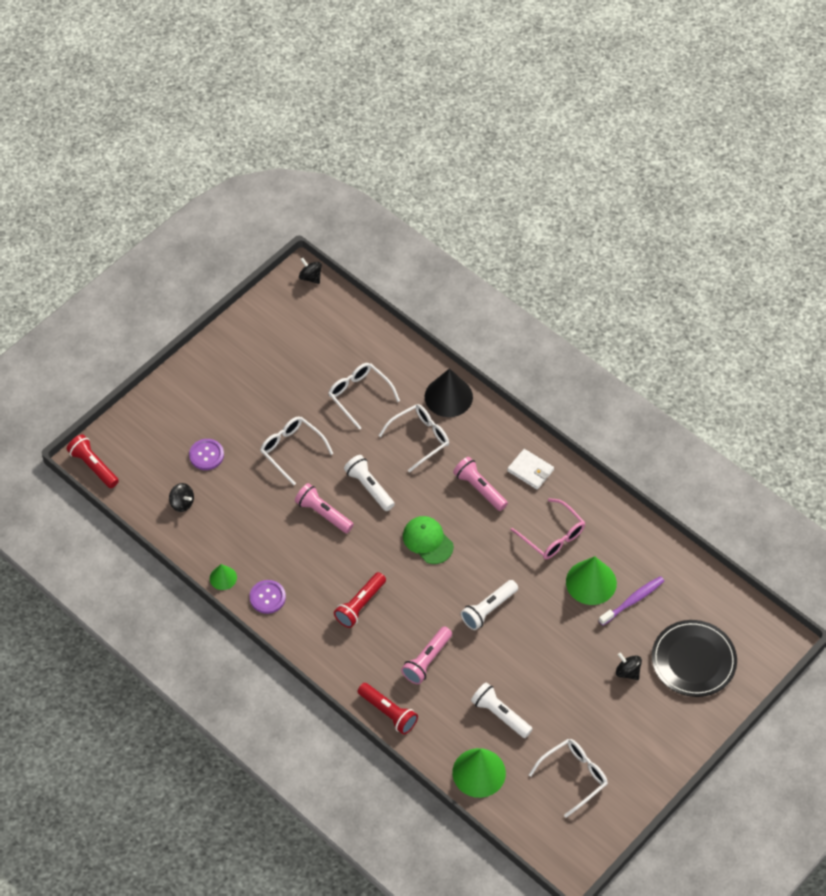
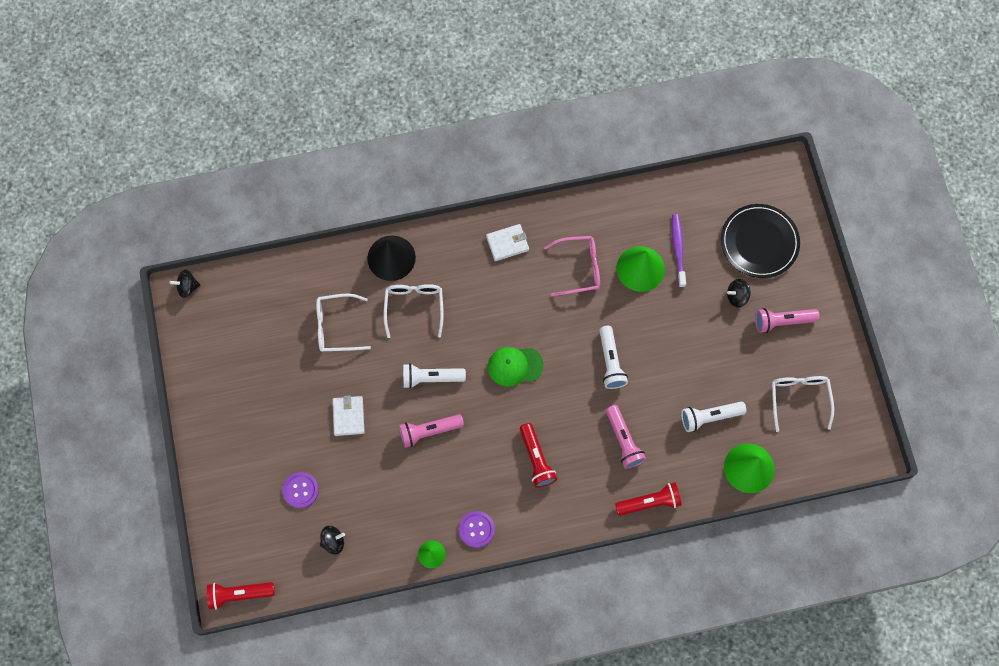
camera: 55 degrees left, 15 degrees up
(291, 450) = (348, 416): white glasses -> white wallet
(479, 488) = (495, 293): pink flashlight -> pink flashlight (782, 321)

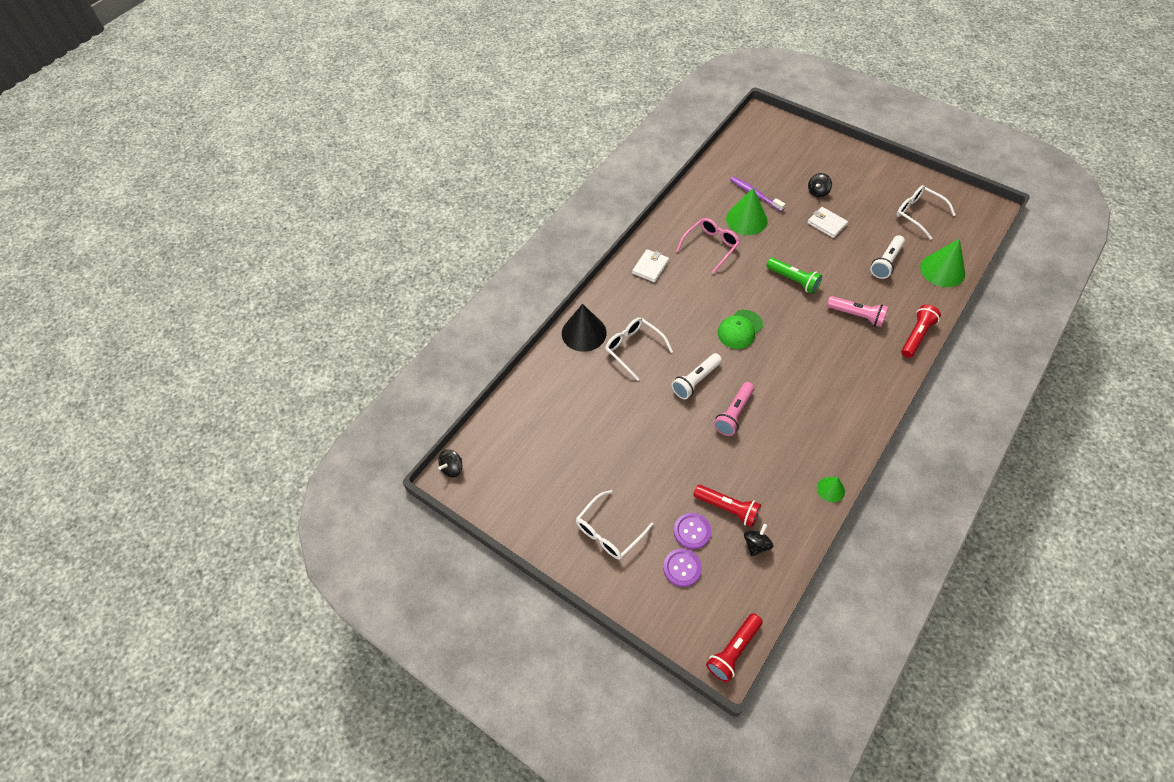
camera: 40 degrees left, 15 degrees down
(336, 326) = (594, 403): white glasses -> white glasses (609, 531)
(348, 416) = (668, 452): white wallet -> white wallet (826, 224)
(476, 529) = (839, 446): purple button -> purple button (682, 568)
(536, 459) = (820, 370): red flashlight -> red flashlight (727, 508)
(610, 362) = (793, 280): white flashlight -> green flashlight
(759, 242) = (794, 158): black plate -> none
(782, 321) = (858, 185): pink flashlight -> none

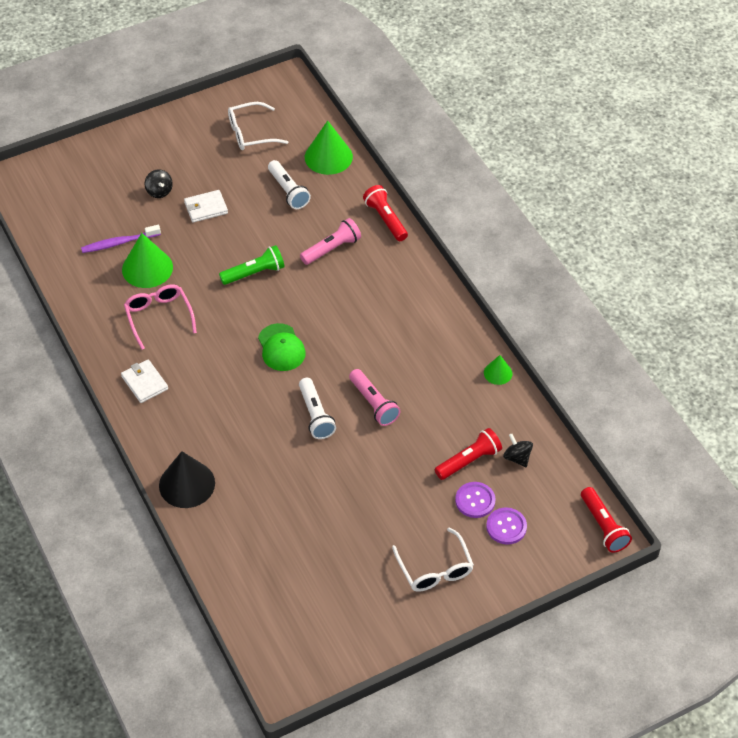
camera: 65 degrees left, 5 degrees down
(452, 468) = (275, 682): black spinning top -> none
(633, 349) = (239, 449): white glasses -> none

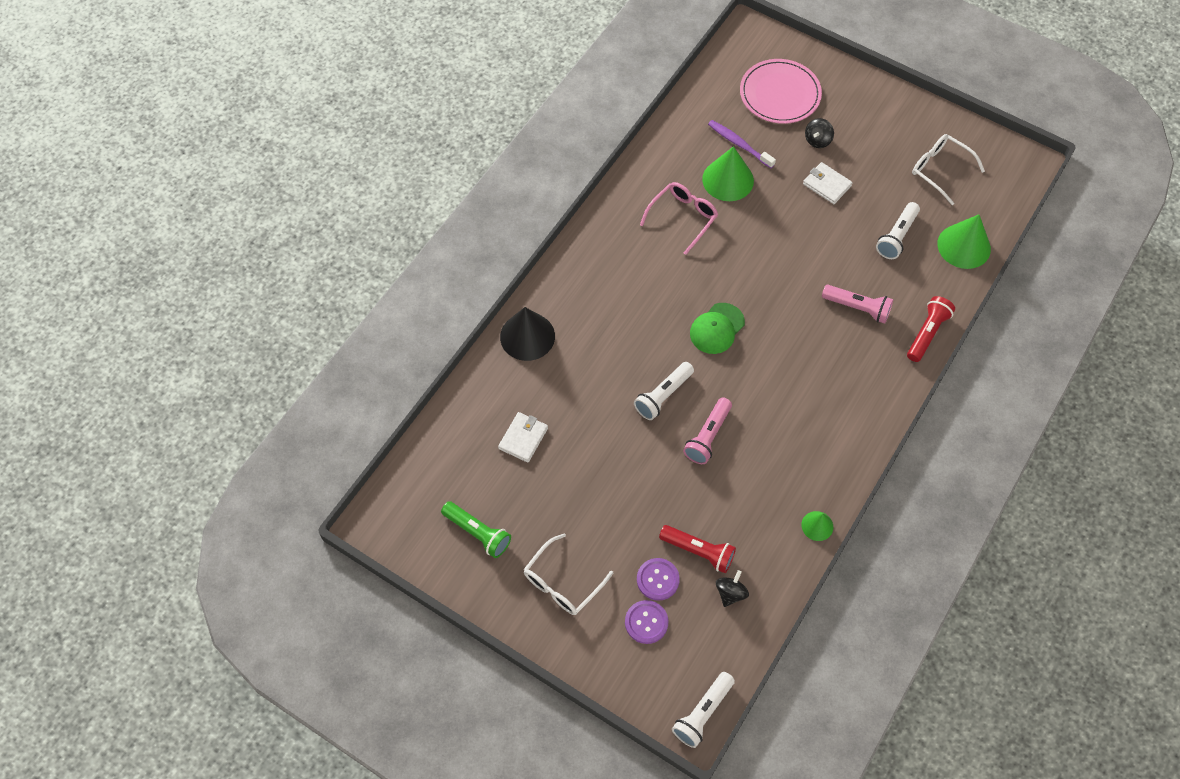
camera: 60 degrees right, 10 degrees up
(93, 191) = (780, 94): none -> pink plate
(145, 383) = (608, 247): white wallet -> white wallet (523, 438)
(254, 273) = (783, 262): green flashlight -> green flashlight (478, 533)
(603, 526) = (702, 713): red flashlight -> white flashlight

